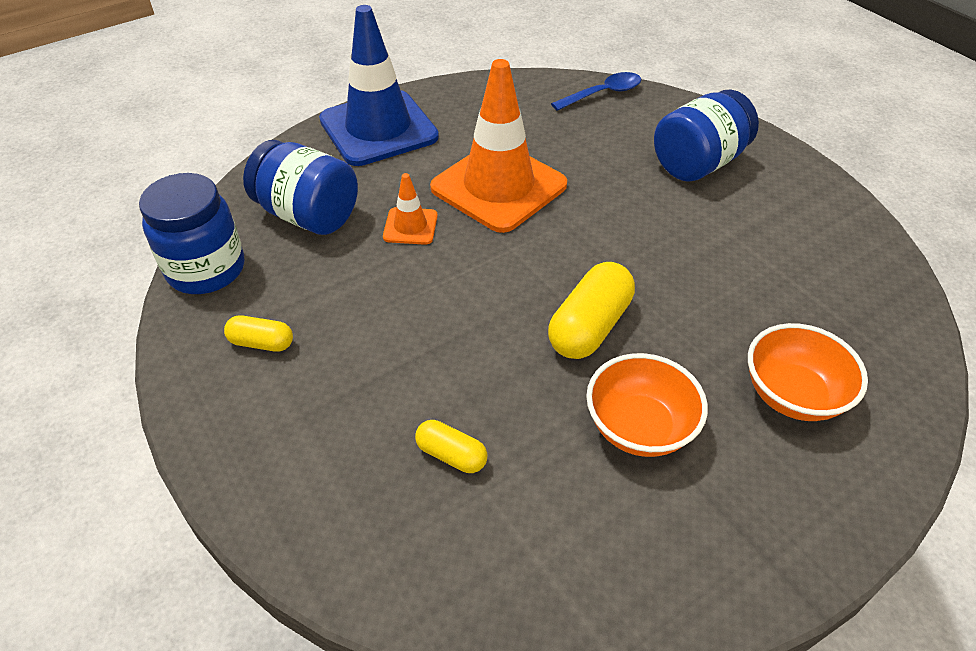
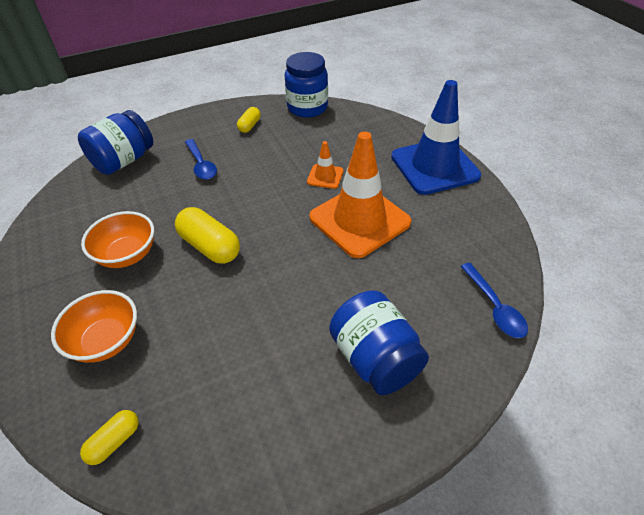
camera: 100 degrees right, 0 degrees up
(308, 215) = (344, 138): blue jar -> blue jar (124, 161)
(391, 389) = (201, 165): none -> blue spoon
(451, 455) = (151, 182): yellow capsule -> yellow capsule (114, 441)

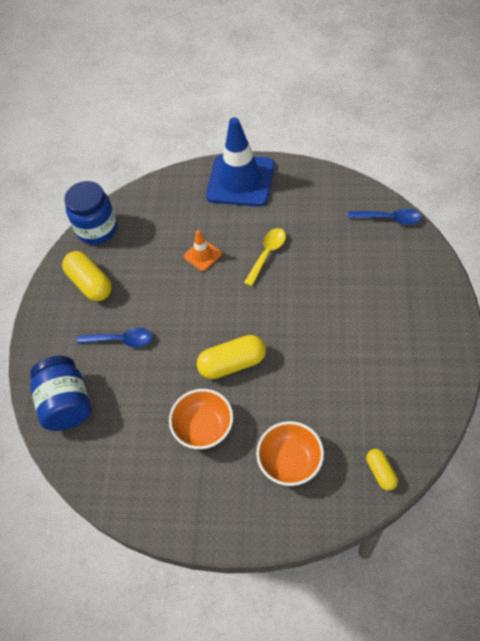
camera: 55 degrees left, 10 degrees up
(249, 126) = (90, 283): yellow capsule -> yellow capsule, size x1.78
(359, 220) = (267, 254): orange traffic cone -> yellow spoon
(375, 358) = (393, 300): blue jar -> none

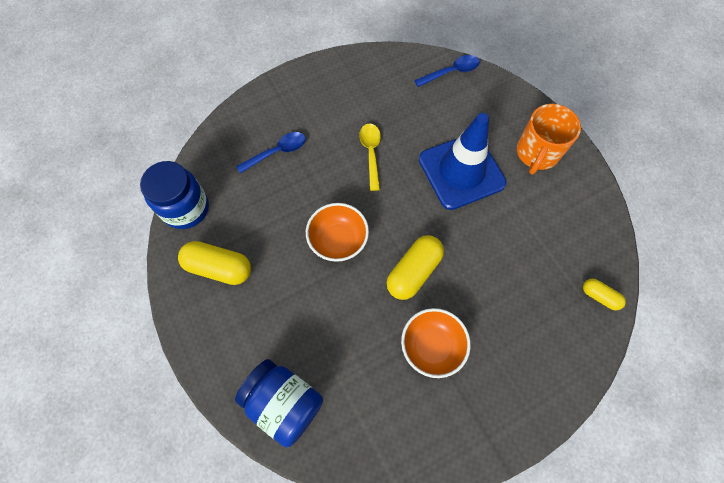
camera: 40 degrees left, 10 degrees up
(121, 340) = (293, 307): blue spoon -> blue spoon (277, 152)
(202, 255) = (312, 183): orange traffic cone -> none
(240, 181) = (297, 95): blue traffic cone -> blue traffic cone (461, 171)
(290, 462) = (525, 331): orange bowl -> orange bowl (338, 240)
(417, 323) = (537, 153): none -> orange mug

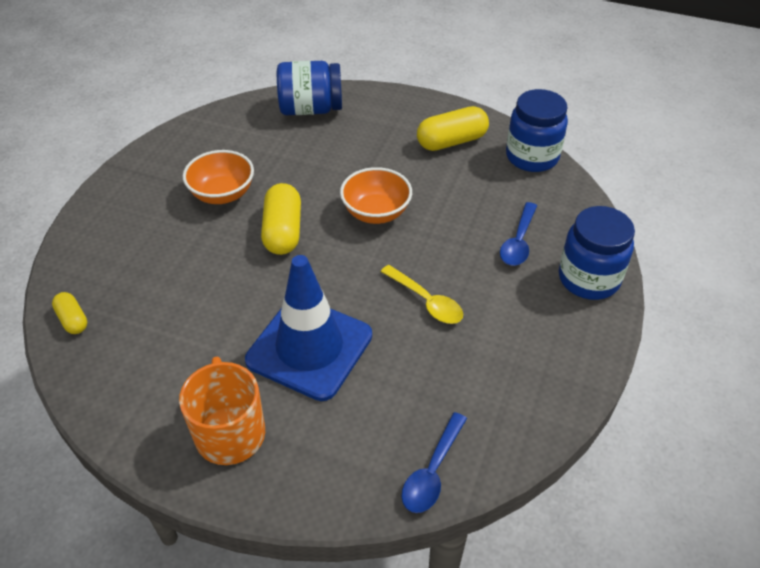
camera: 140 degrees right, 20 degrees down
(269, 103) = (588, 279): none -> blue jar
(599, 296) = (72, 320): yellow capsule -> yellow capsule turned 60 degrees clockwise

